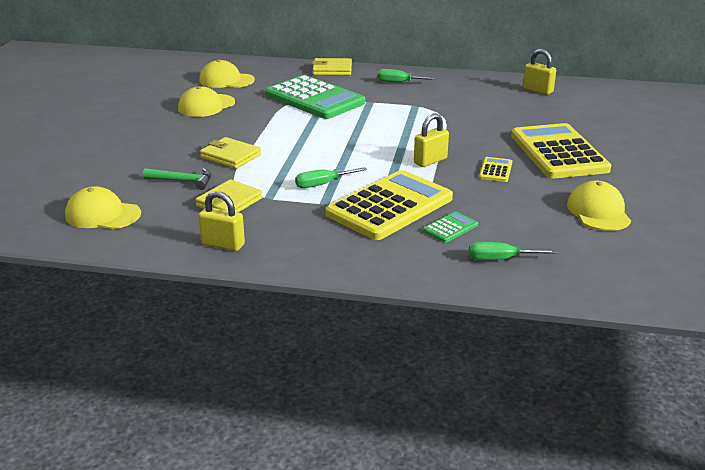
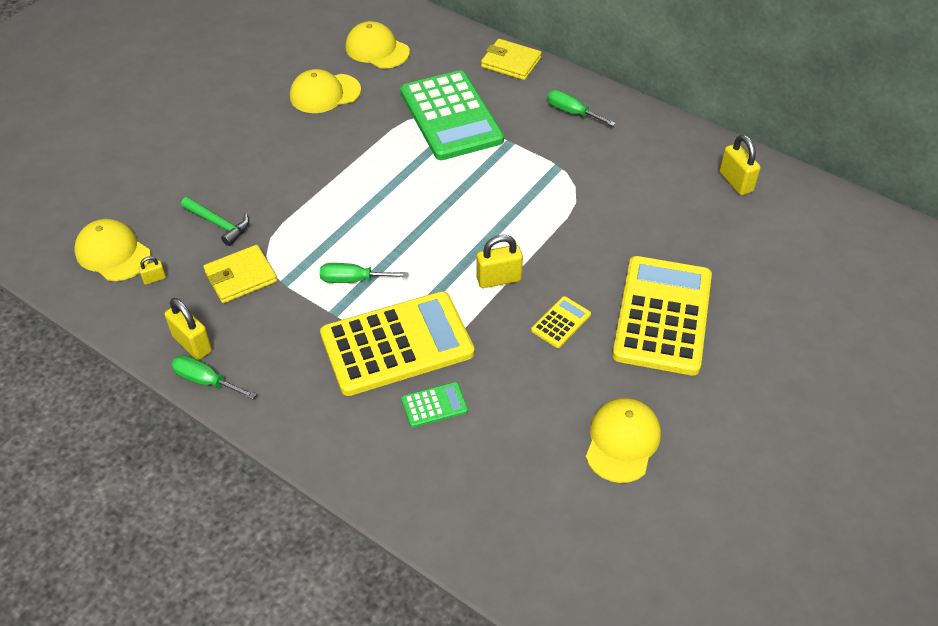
camera: 25 degrees right, 20 degrees up
(154, 219) = (154, 279): none -> yellow padlock
(230, 156) = (292, 196): yellow wallet -> none
(500, 259) = (448, 478): green screwdriver -> green screwdriver (206, 381)

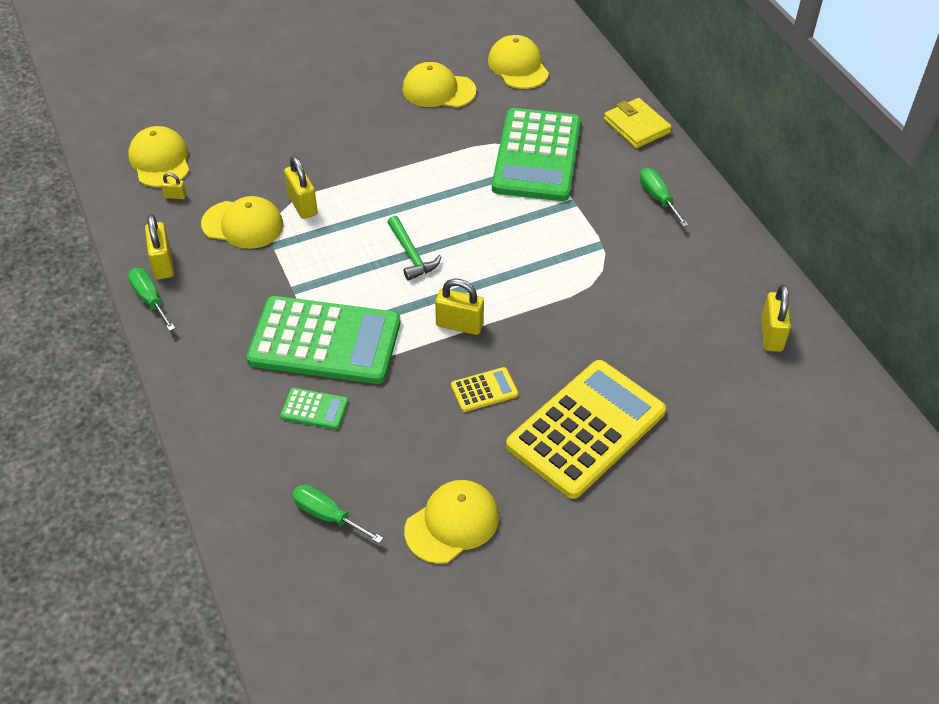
camera: 30 degrees right, 0 degrees up
(219, 224) = (260, 171): green hammer -> green hammer (411, 255)
(241, 277) = (243, 224): yellow wallet -> yellow cap
(282, 237) = (302, 205): none -> yellow padlock
(353, 280) = (332, 268): green screwdriver -> green screwdriver (327, 515)
(397, 344) = (325, 341): yellow calculator -> green calculator

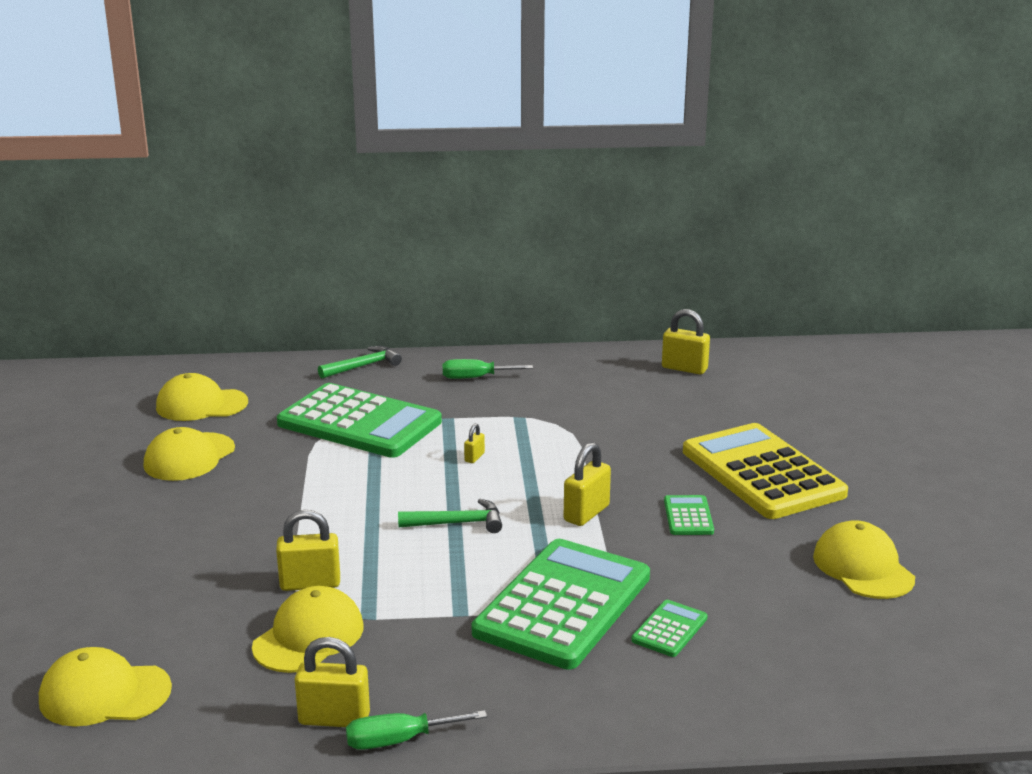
camera: 70 degrees left, 25 degrees down
(175, 196) = (198, 689): yellow padlock -> yellow padlock (474, 457)
(327, 515) = (834, 645): green screwdriver -> none
(484, 390) = (688, 516): yellow calculator -> green calculator
(636, 126) = (363, 366): yellow wallet -> green hammer

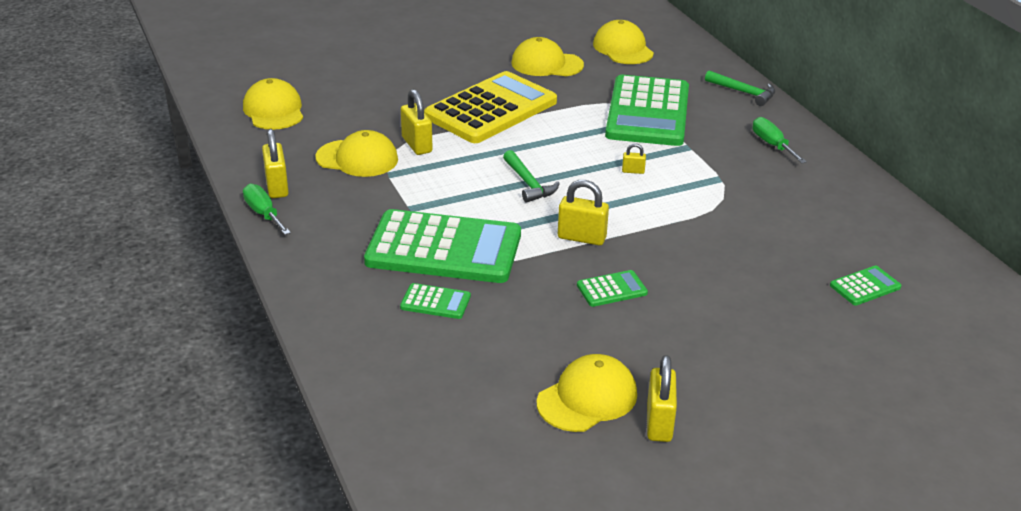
camera: 70 degrees right, 10 degrees up
(684, 368) = (903, 250): yellow padlock -> yellow padlock (659, 423)
(731, 397) = (865, 286): none -> green calculator
(762, 473) = (721, 322): yellow calculator -> yellow calculator (491, 109)

